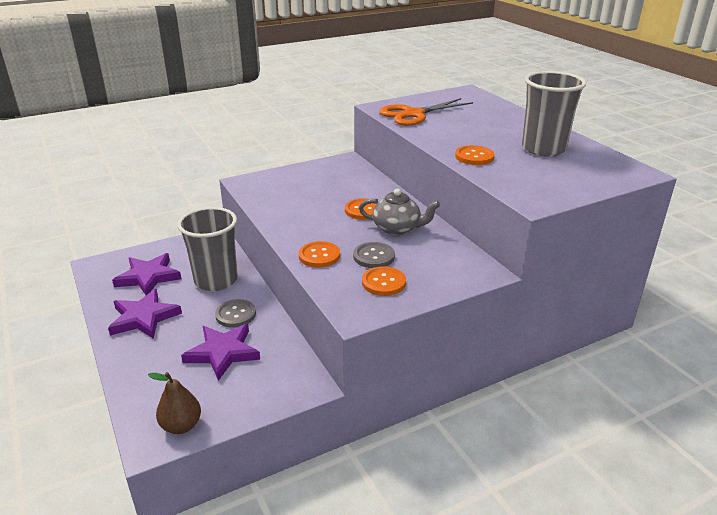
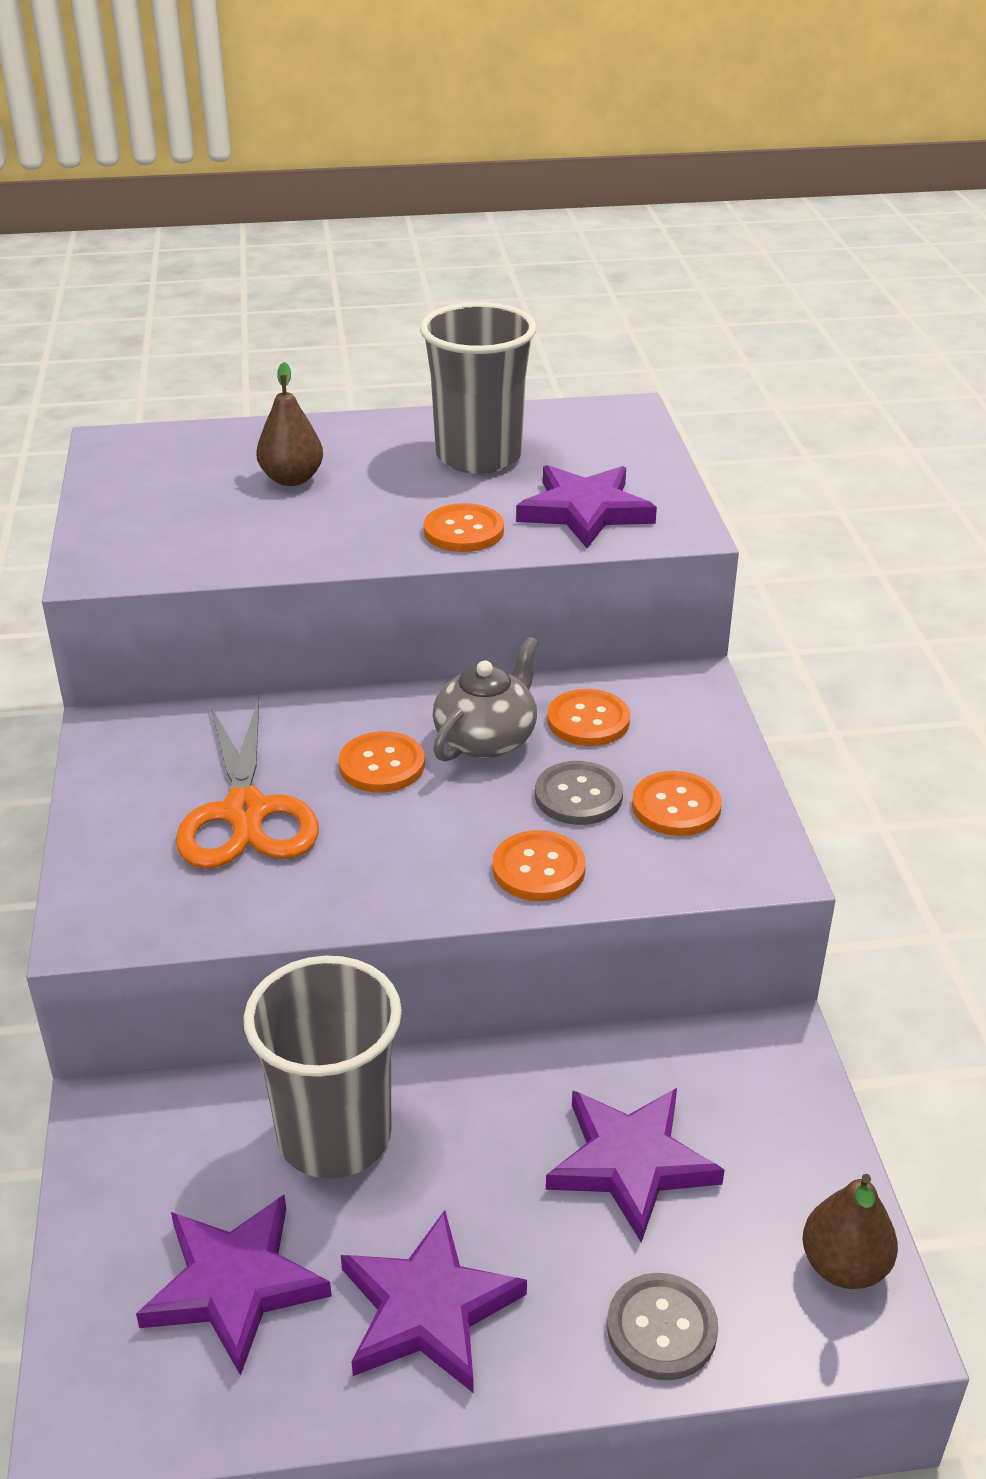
camera: 70 degrees left, 5 degrees up
(235, 314) = (499, 1119): grey button -> grey button (661, 1328)
(413, 114) = (187, 539): orange scissors -> orange scissors (245, 813)
(430, 249) = (588, 720): none -> orange button
(477, 121) = (292, 479): none -> brown pear
(523, 178) = (585, 511): none -> purple star

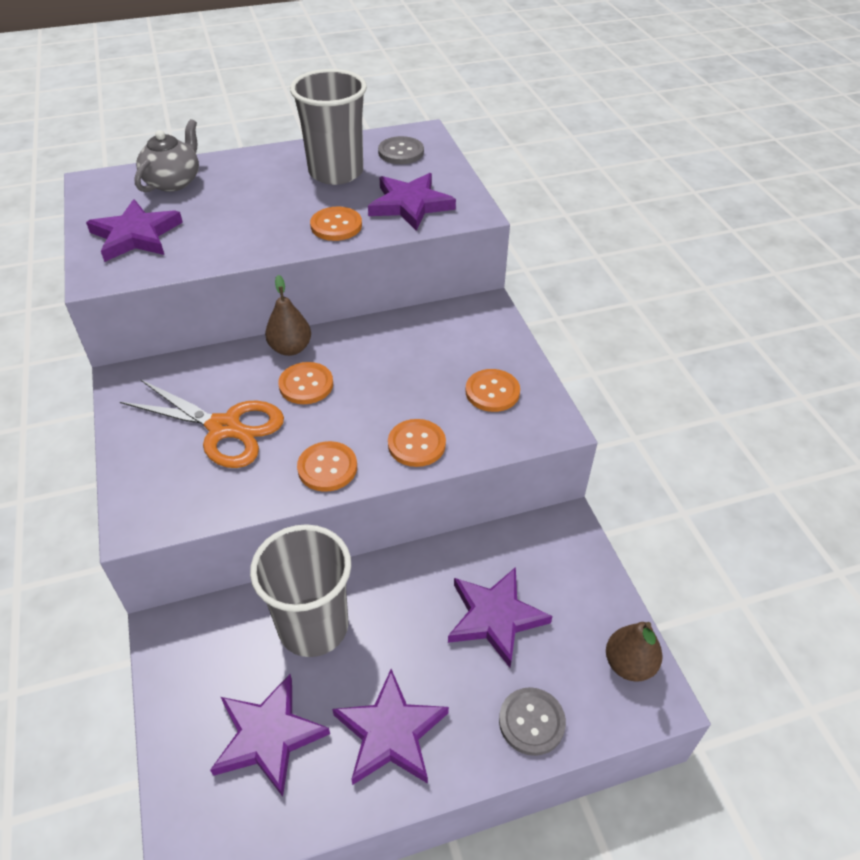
camera: 10 degrees left, 10 degrees up
(160, 519) = (136, 235): none -> purple star
(245, 813) = (224, 428): orange scissors -> orange scissors turned 45 degrees counterclockwise
(292, 479) = (218, 198): brown pear -> brown pear (290, 348)
(486, 739) = (368, 359): grey teapot -> grey teapot (173, 181)
(578, 796) = (432, 392): grey button -> grey button (401, 152)
(588, 720) = (428, 340): orange button -> orange button (327, 468)

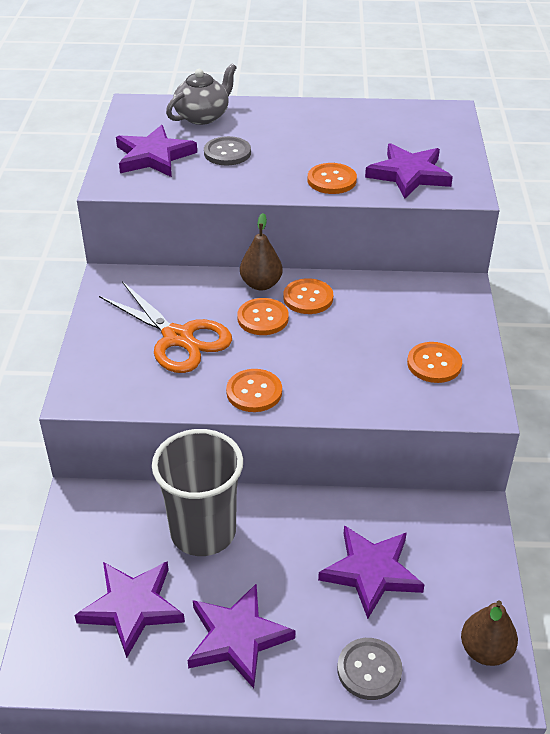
camera: 20 degrees right, 5 degrees down
(336, 172) = (351, 133): grey cup -> none
(401, 152) = (421, 125): grey button -> grey button (227, 153)
(416, 444) = (342, 392): orange button -> orange button (308, 298)

